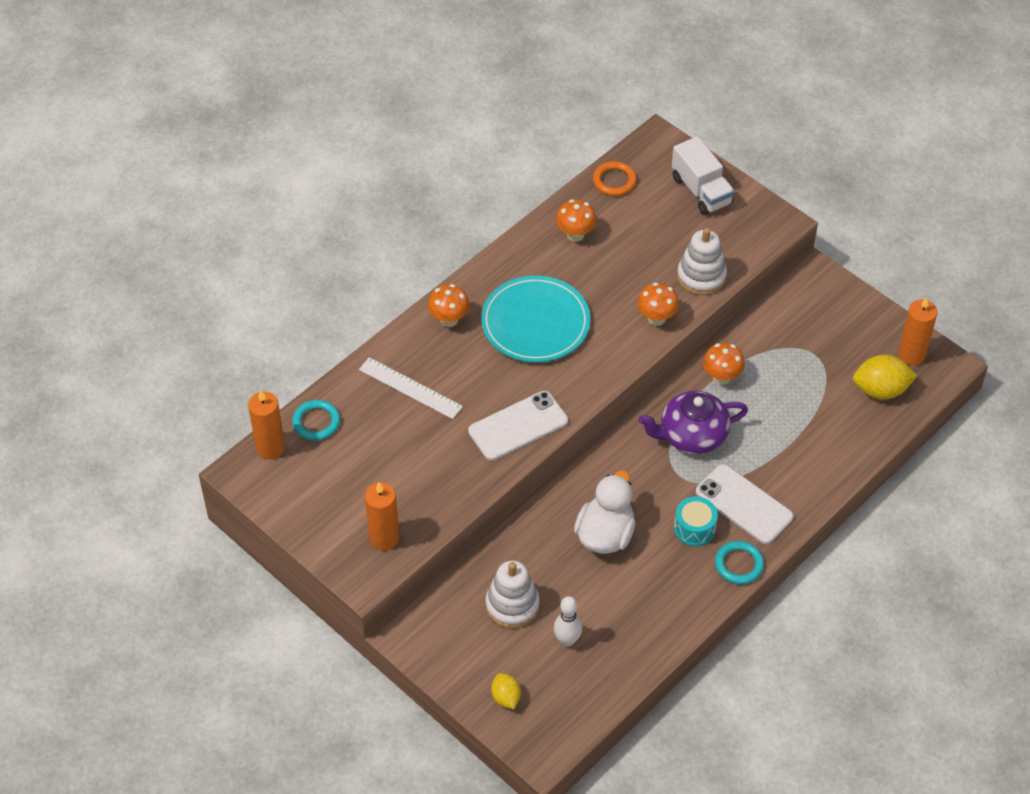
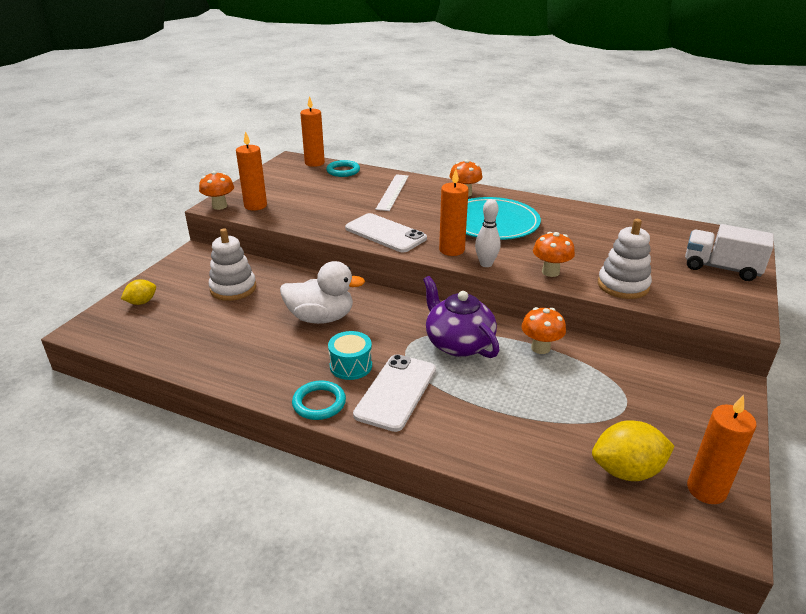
camera: 70 degrees right, 20 degrees down
(567, 640) = (203, 320): white bowling pin -> white bowling pin (486, 264)
(575, 234) = (597, 223): orange mushroom -> orange mushroom (219, 206)
(580, 380) = (451, 250): none -> orange candle
(614, 181) = (673, 228): orange ring -> none
(701, 191) = (721, 268): white truck -> white truck turned 75 degrees clockwise
(880, 390) = (626, 471): yellow lemon -> yellow lemon turned 75 degrees counterclockwise

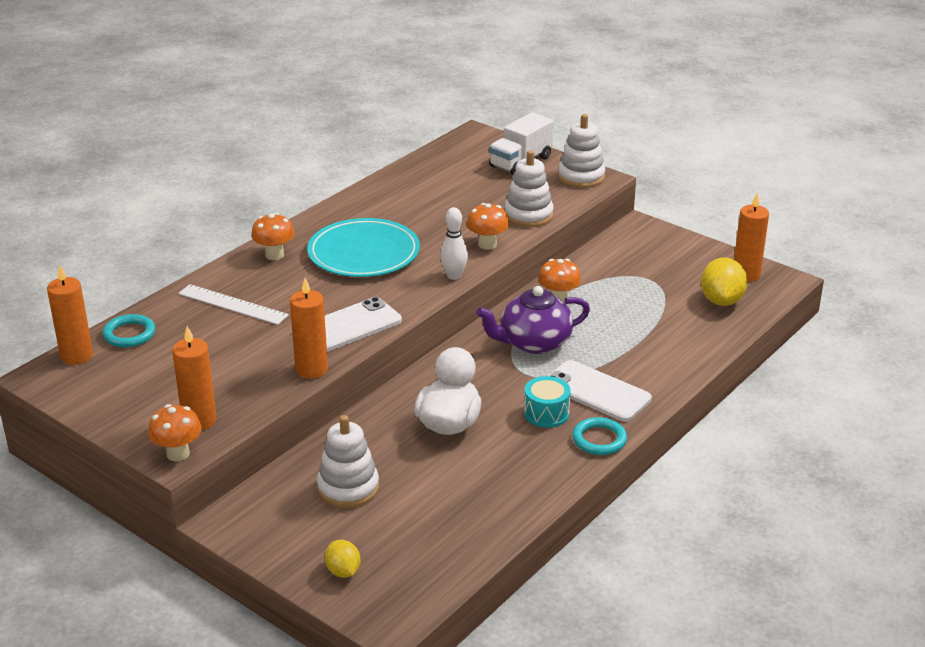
camera: 75 degrees left, 0 degrees up
(451, 250) = (413, 290): orange candle -> orange candle (311, 369)
(734, 306) = (581, 177): none -> white stacking toy

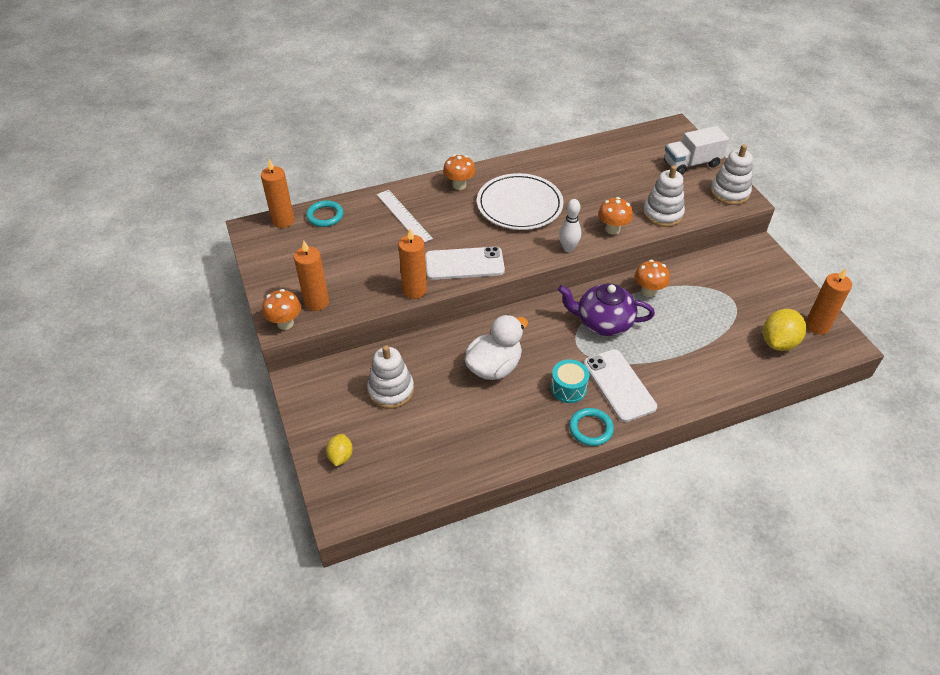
camera: 30 degrees right, 15 degrees up
(364, 253) = (519, 205): turquoise plate -> white plate

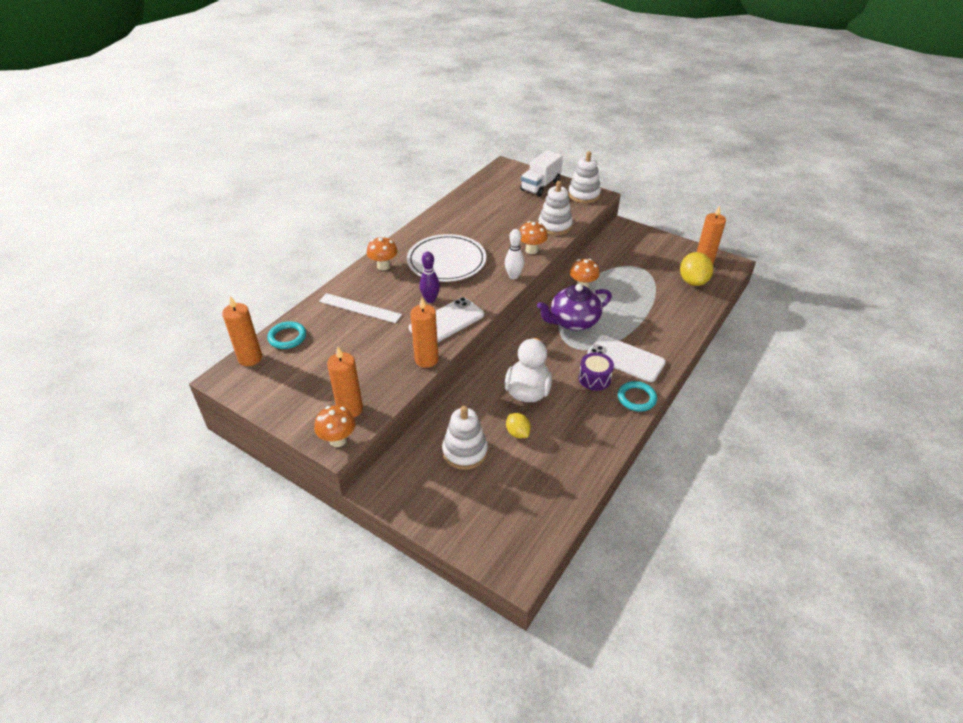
camera: 35 degrees left, 5 degrees down
(340, 456) = (474, 526): yellow lemon -> yellow lemon (517, 433)
(470, 236) = (430, 299): none -> purple bowling pin
(568, 388) = (594, 379): turquoise drum -> purple drum

